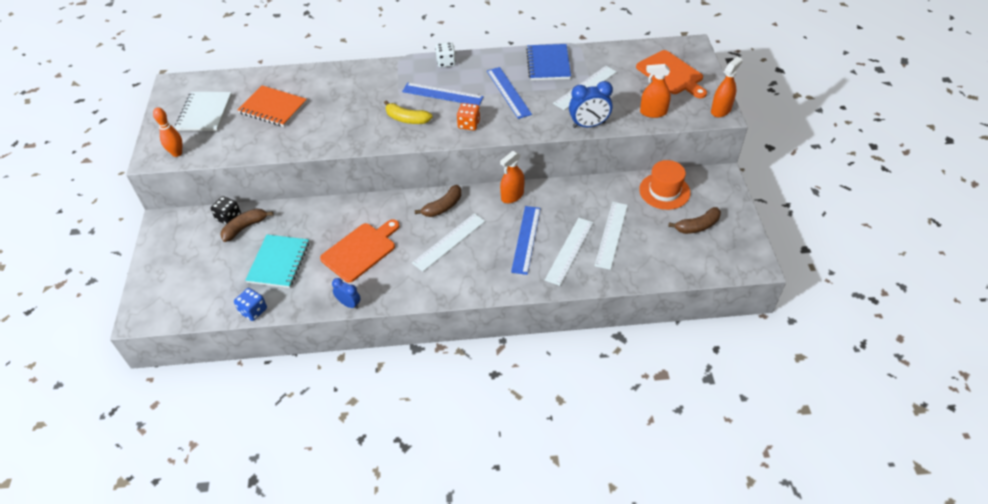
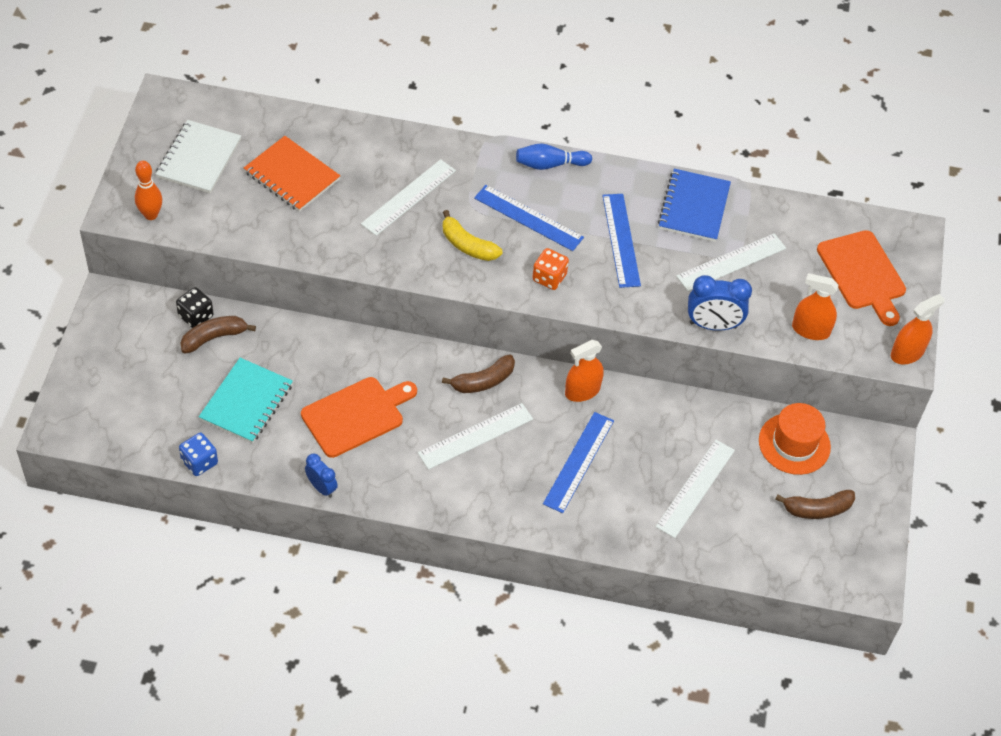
camera: 10 degrees right, 5 degrees up
(446, 62) = (550, 164): white dice -> blue bowling pin
(569, 250) = (630, 495): white ruler -> white ruler (408, 197)

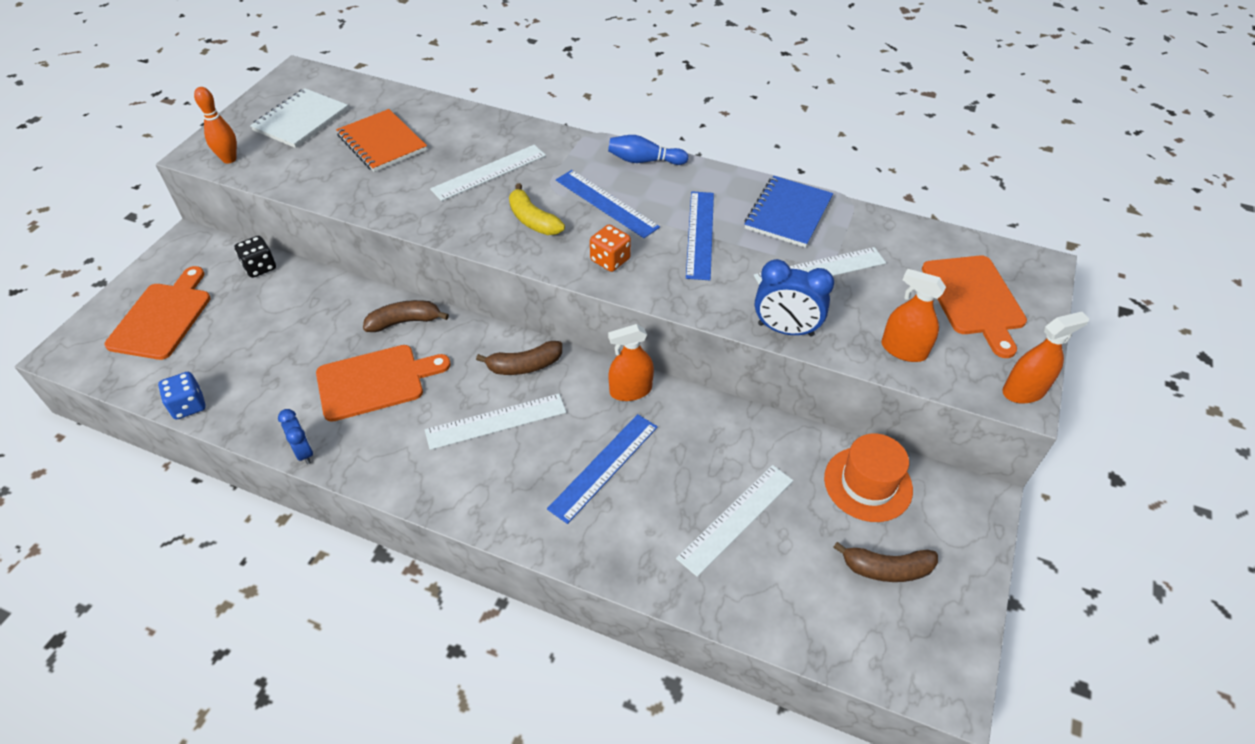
camera: 15 degrees right, 5 degrees down
(129, 382) = (163, 317): none -> orange cutting board
(214, 337) = (267, 288): brown banana -> brown banana (405, 322)
(246, 402) = (268, 353): turquoise notebook -> none

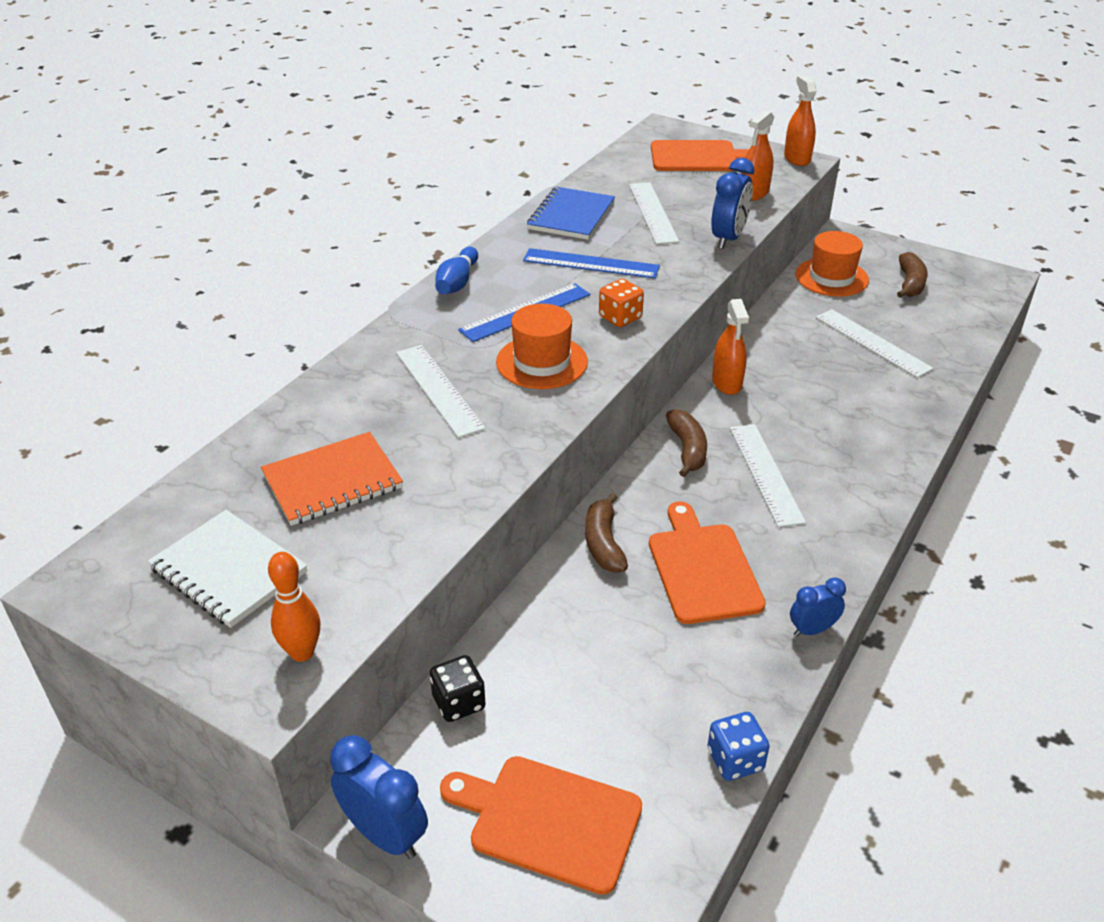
camera: 80 degrees left, 10 degrees down
(170, 252) = (385, 834): none -> blue clock
(533, 220) = (542, 362): yellow banana -> orange hat
(604, 466) = (821, 407): blue ruler -> none
(788, 213) = (571, 216): blue notebook -> blue notebook turned 75 degrees clockwise

